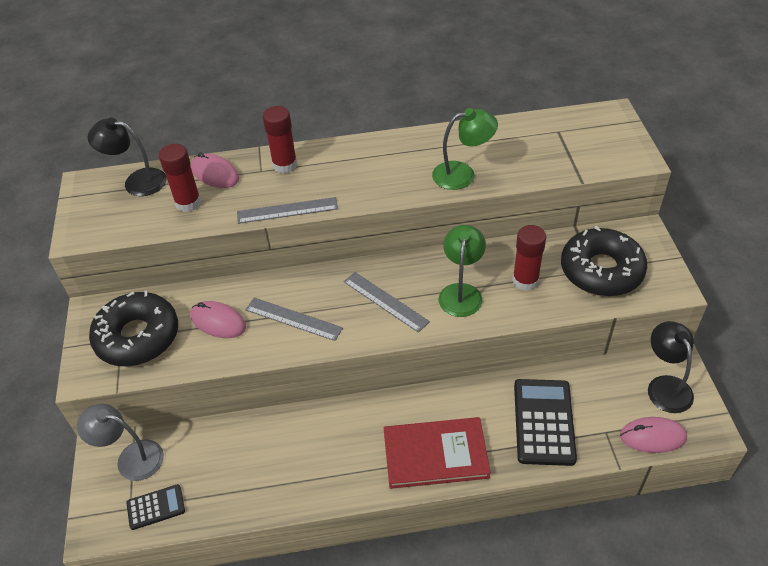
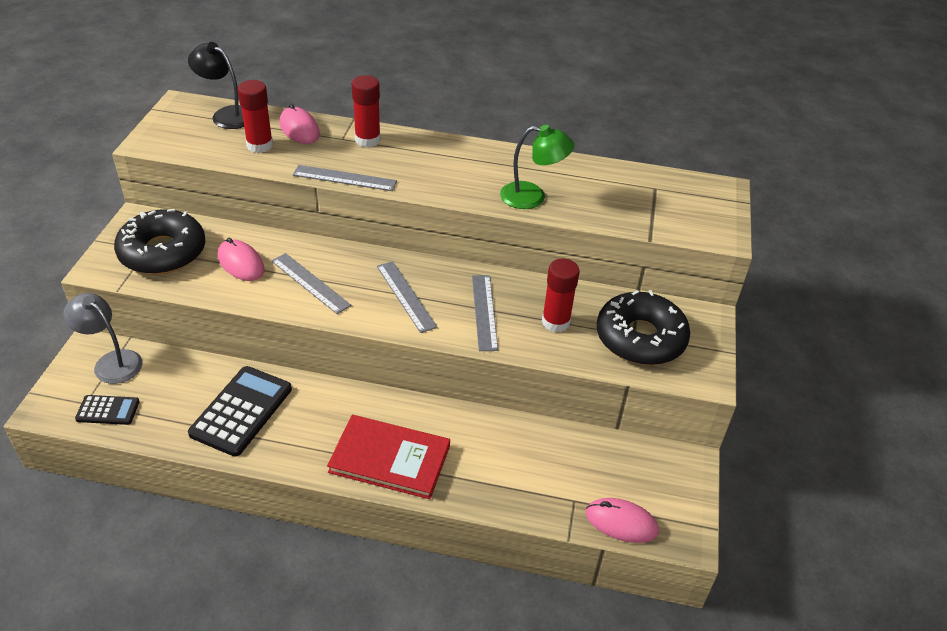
camera: 15 degrees right, 5 degrees down
(461, 292) = (484, 312): green lamp -> grey ruler
(543, 422) = (515, 468): black calculator -> black calculator (241, 411)
(665, 386) = (664, 480): black lamp -> none

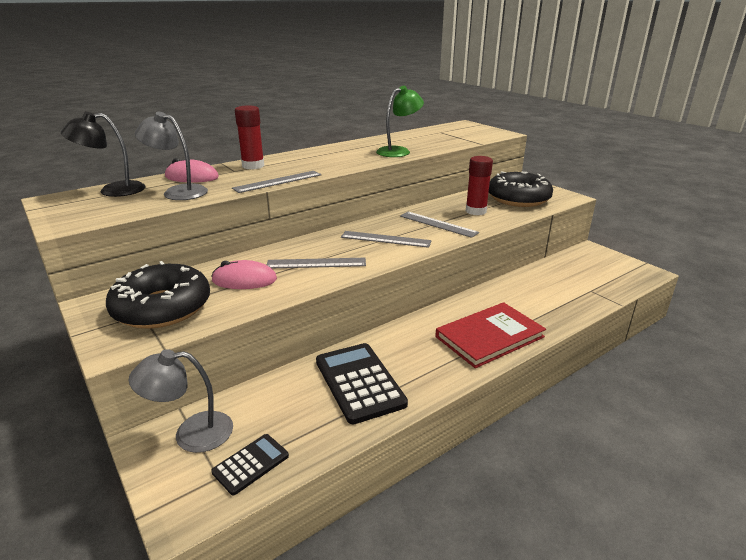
camera: 45 degrees left, 15 degrees down
(259, 145) = (178, 192): red glue stick -> grey lamp
(621, 522) = (621, 284): pink mouse -> none

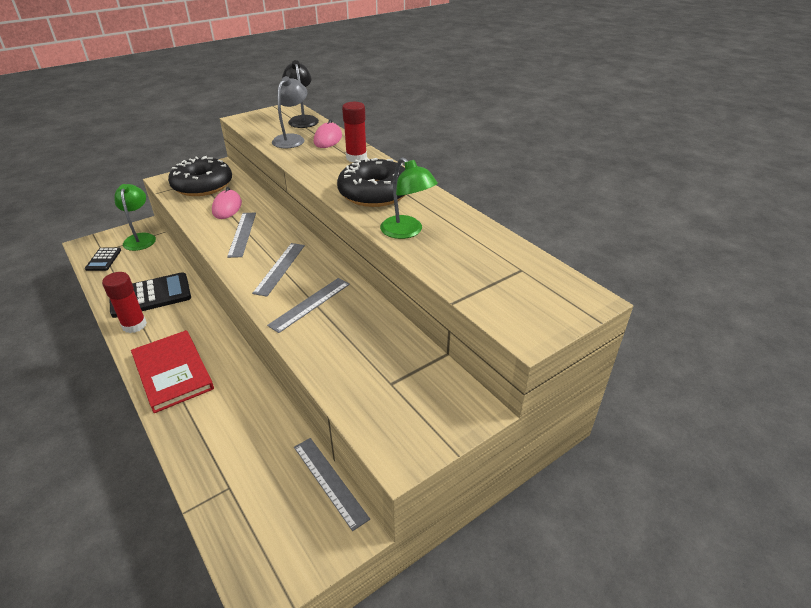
camera: 90 degrees right, 10 degrees up
(191, 433) = (140, 238): grey lamp -> green lamp
(251, 464) = (103, 259): black calculator -> black calculator turned 45 degrees clockwise
(278, 181) = (306, 171): grey ruler -> grey ruler (329, 481)
(476, 211) = (346, 338): red glue stick -> red glue stick (134, 325)
(518, 198) = (392, 389): black donut -> black donut (375, 193)

